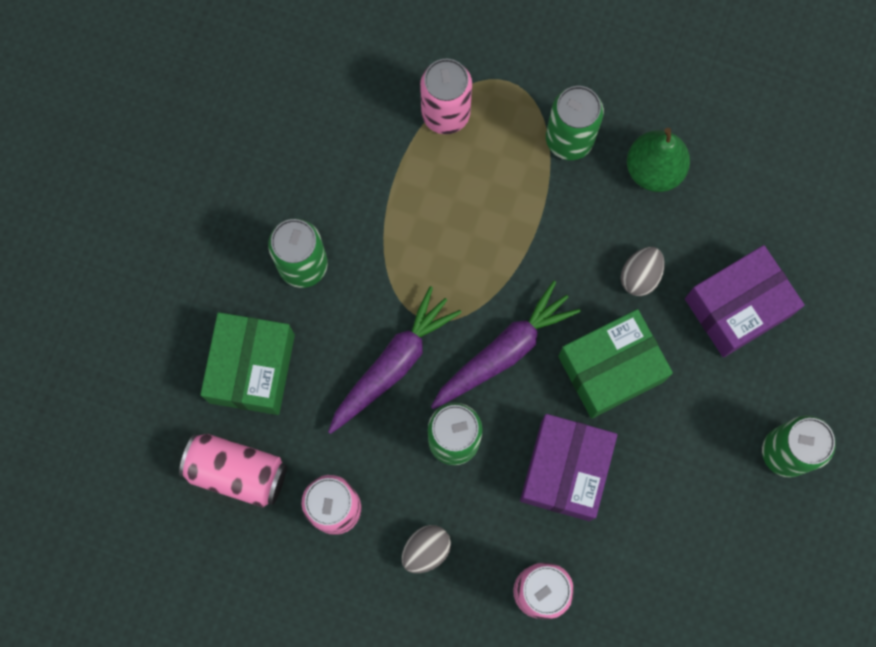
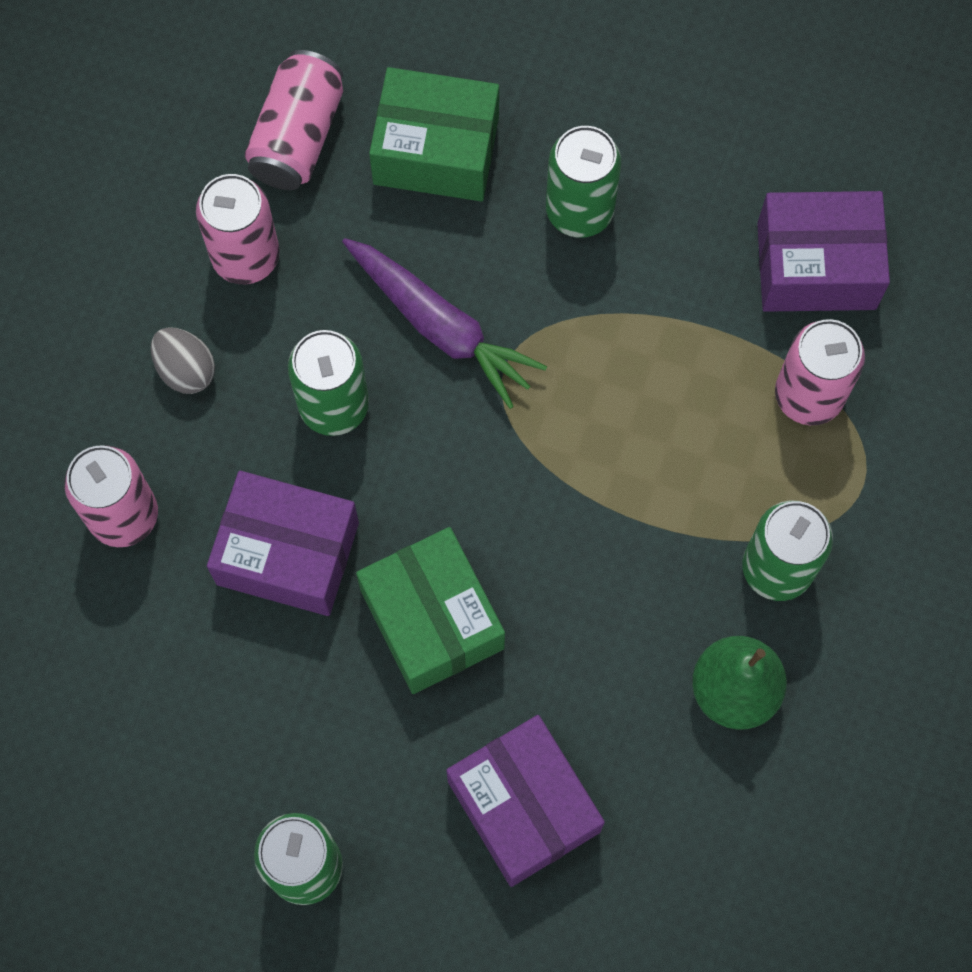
camera: 90 degrees right, 5 degrees down
(349, 104) = (816, 266): none -> purple box
(504, 351) = (458, 473): purple carrot -> none
(640, 276) = (569, 665): grey egg -> none

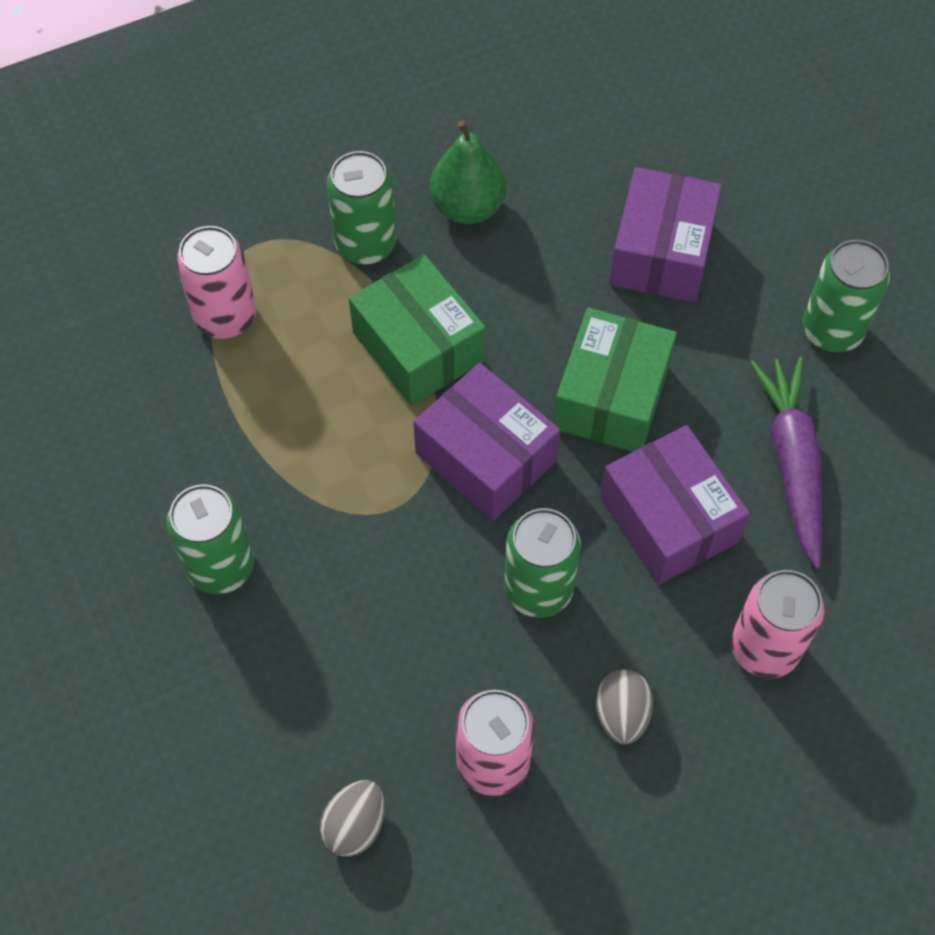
camera: 135 degrees left, 10 degrees down
(298, 136) = (355, 825): pink can -> grey egg
(436, 150) = (267, 710): green box -> green box (418, 347)
(440, 326) = (406, 575): purple carrot -> purple carrot (792, 463)
(816, 266) = (119, 386): purple box -> purple box (486, 457)

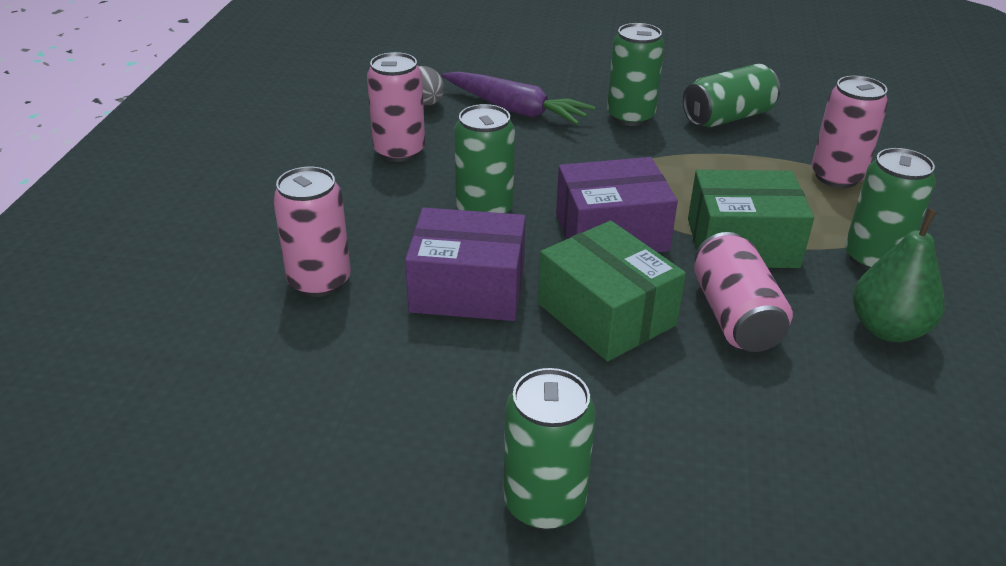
camera: 125 degrees right, 25 degrees down
(150, 466) = (728, 117): none -> green can
(536, 309) = (735, 316): none -> pink can
(621, 714) = (362, 203): grey egg -> none
(661, 253) = (745, 427): purple box -> none
(792, 463) = (438, 382): purple carrot -> purple carrot (515, 109)

